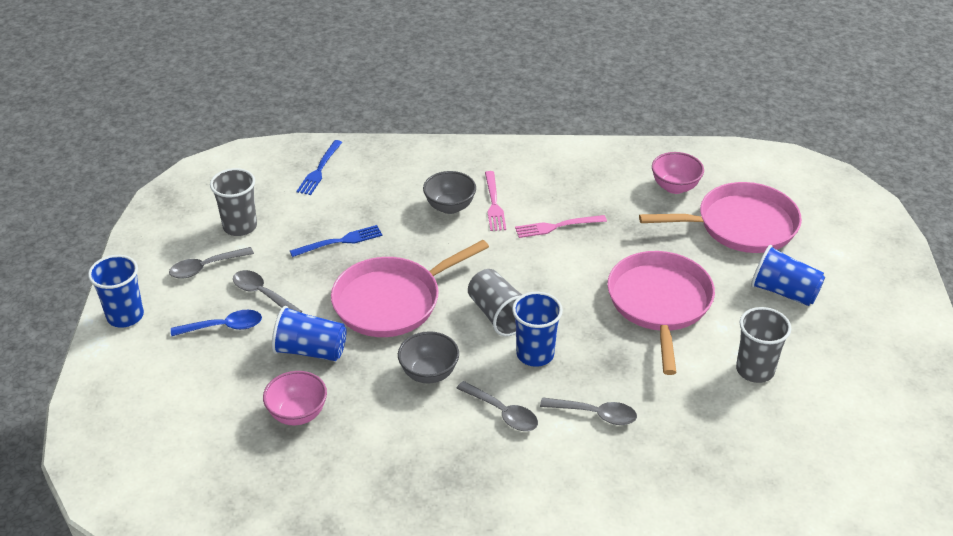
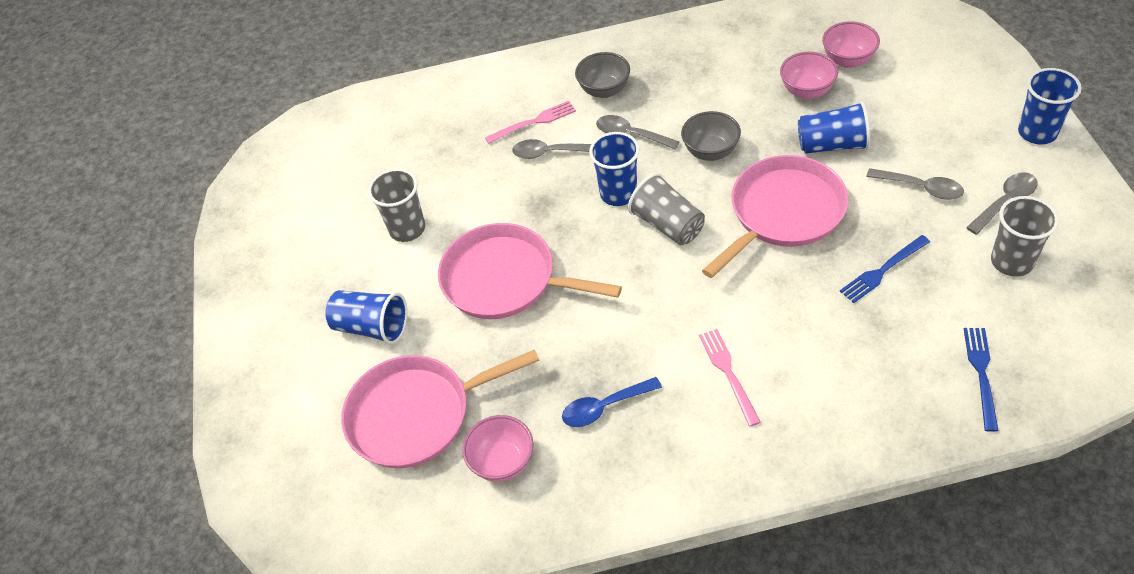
camera: 175 degrees right, 10 degrees up
(224, 327) = (931, 146): blue spoon -> blue spoon (604, 407)
(231, 439) = (848, 60): none -> pink bowl
(450, 207) = (780, 354): grey bowl -> grey bowl (604, 90)
(556, 227) = (640, 355): pink fork -> pink fork (534, 122)
(659, 303) = (505, 279): pink pan -> pink pan turned 120 degrees clockwise

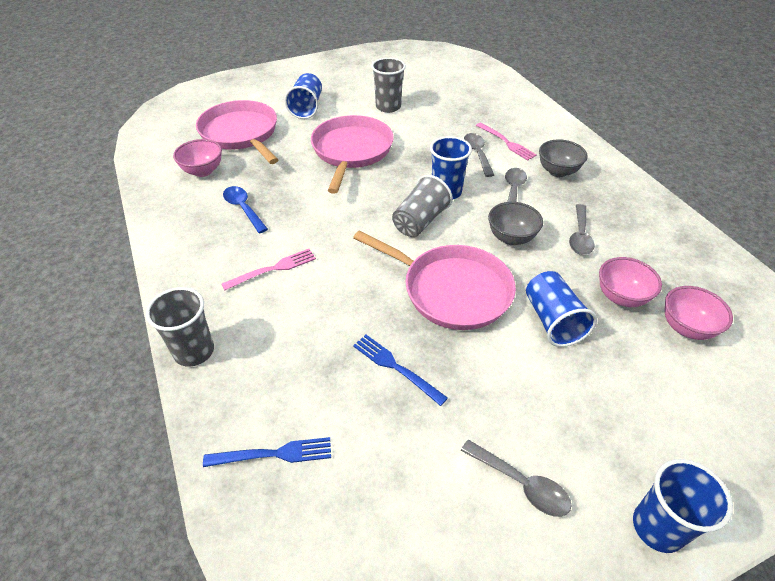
camera: 70 degrees right, 5 degrees down
(921, 188) = (517, 398): grey spoon -> grey spoon (580, 236)
(1011, 261) = (429, 488): grey cup -> grey cup (194, 351)

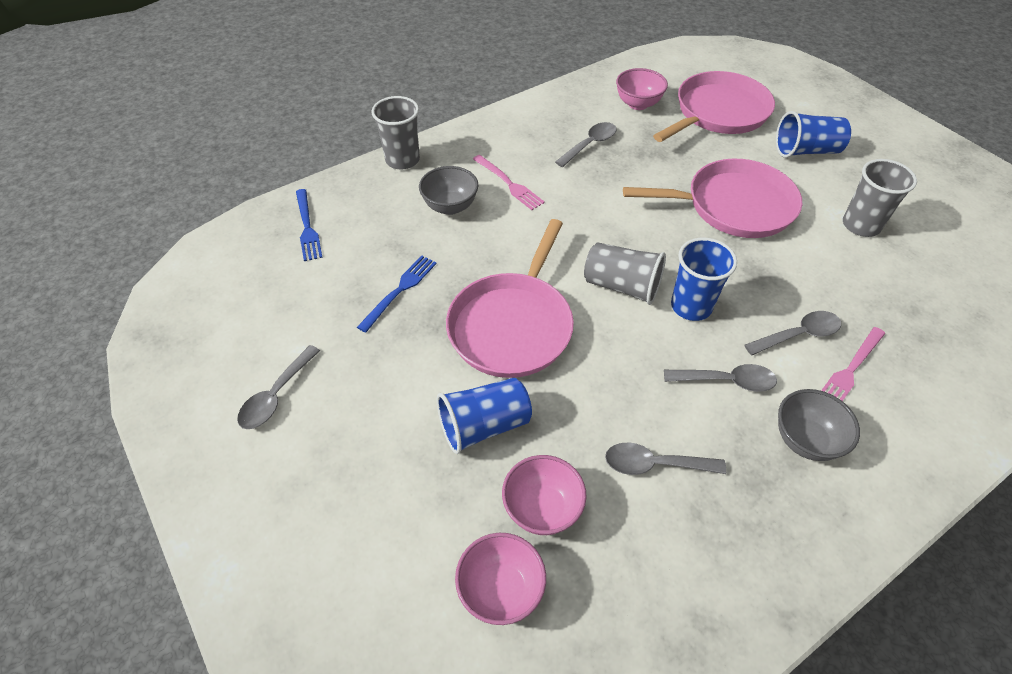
camera: 80 degrees right, 5 degrees up
(243, 208) = (590, 144): blue spoon -> grey spoon
(511, 238) = (622, 380): grey bowl -> grey bowl (450, 206)
(658, 527) = (227, 512): blue cup -> none

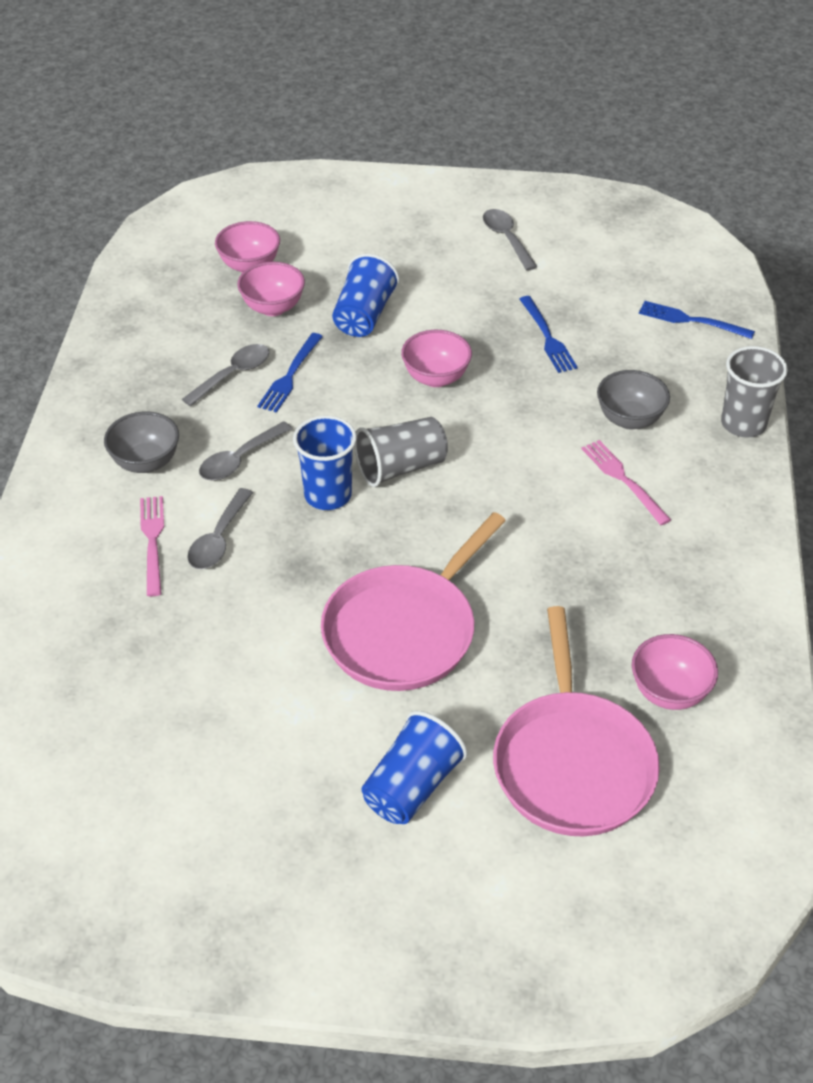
camera: 130 degrees right, 5 degrees down
(509, 184) = (622, 479): pink fork -> pink fork turned 60 degrees clockwise
(512, 326) = (436, 378): pink pan -> pink bowl
(590, 144) = (628, 586): grey spoon -> none
(611, 420) = (290, 376): none -> blue fork
(861, 225) = (259, 715): grey cup -> none

